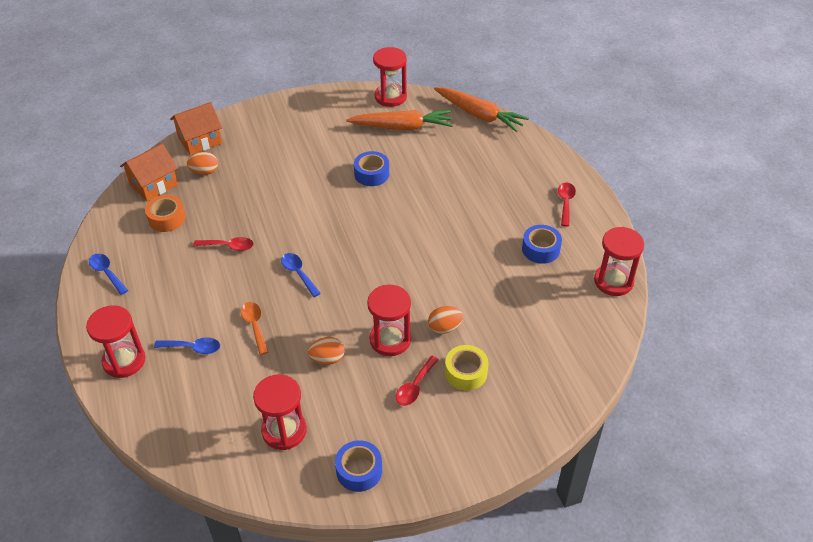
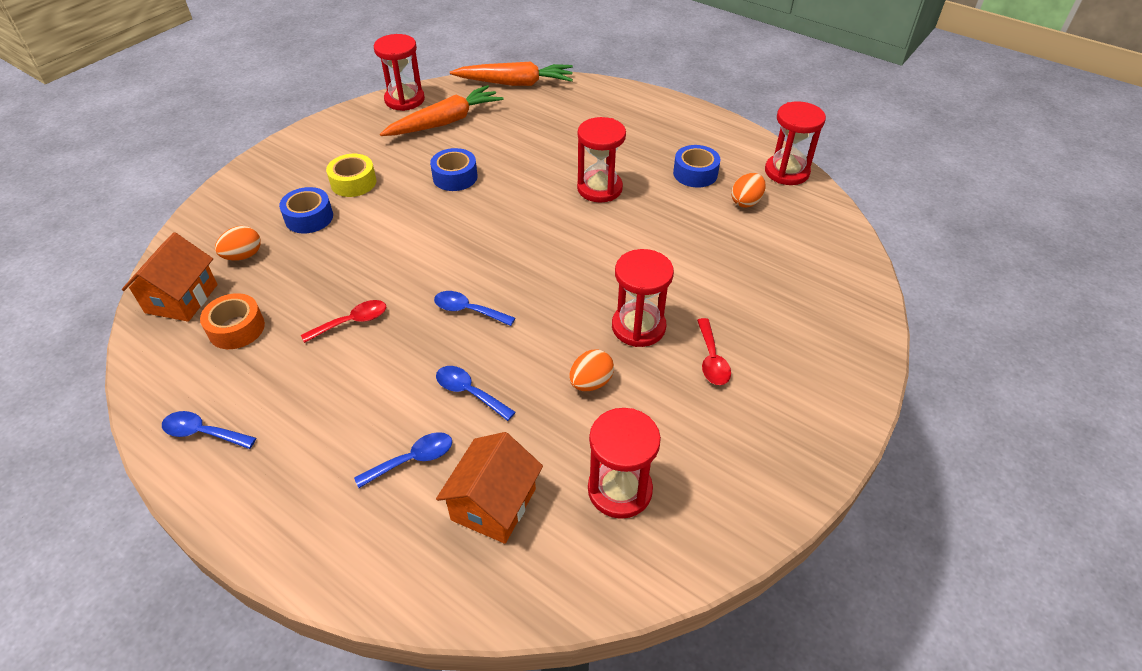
camera: 35 degrees left, 0 degrees up
(124, 361) = (328, 529): red hourglass -> red hourglass (599, 188)
(200, 140) = (205, 225): orange house -> orange house (493, 504)
(255, 326) = (469, 392): orange spoon -> blue spoon
(359, 470) = (745, 482): blue tape -> blue tape (309, 218)
(445, 328) = (681, 287): orange egg -> orange egg (746, 202)
(466, 372) = (746, 318): yellow tape -> yellow tape (353, 182)
(565, 203) = (675, 125): red spoon -> none

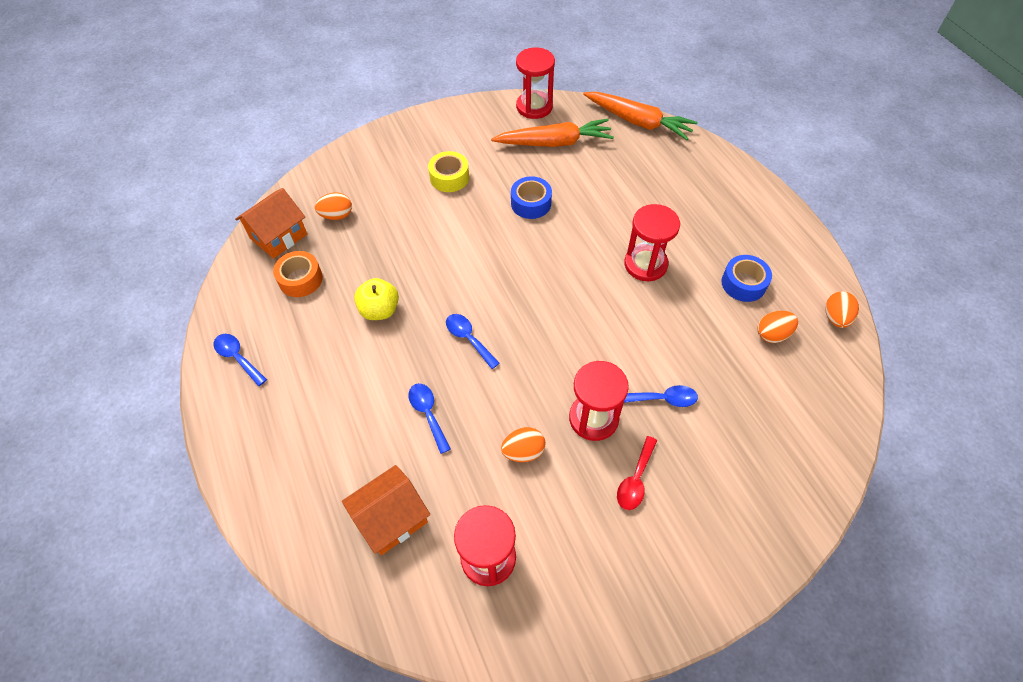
camera: 30 degrees right, 10 degrees up
(309, 218) = (399, 199): blue tape -> none
(352, 322) = (380, 310): red spoon -> yellow apple
(412, 460) = (357, 451): blue spoon -> blue spoon (662, 399)
(786, 172) = (835, 318): red hourglass -> orange egg

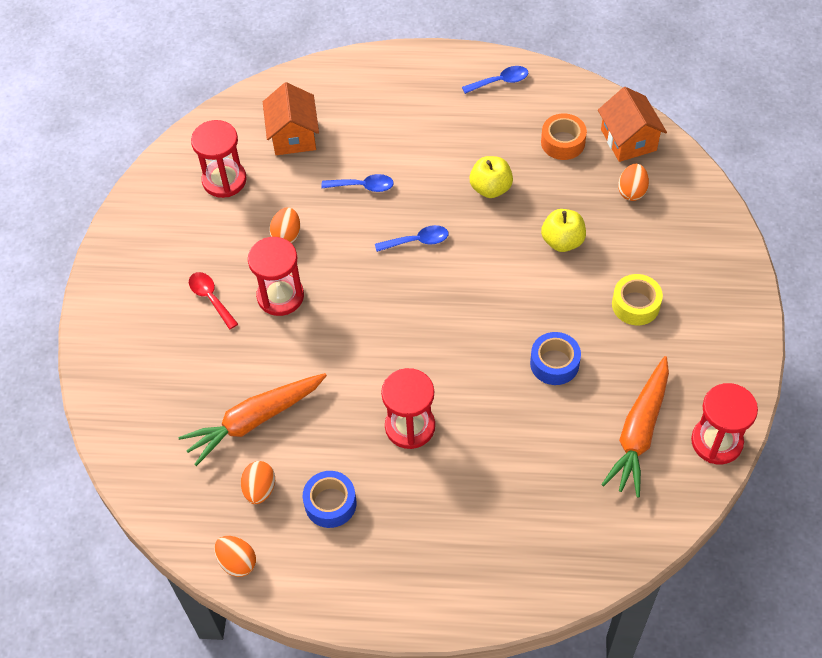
camera: 120 degrees right, 0 degrees up
(413, 240) = (562, 241): none -> yellow apple
(638, 122) = (629, 546): orange carrot -> orange carrot (254, 420)
(662, 399) = (261, 356): blue spoon -> none

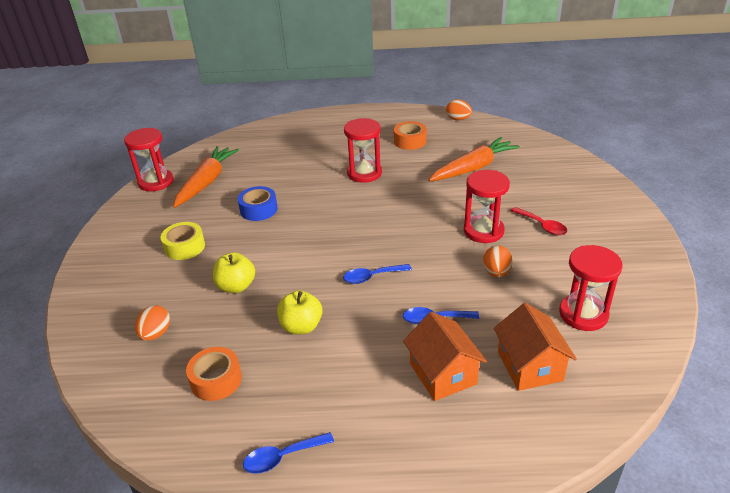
camera: 175 degrees right, 20 degrees down
(260, 489) = (456, 143): orange egg -> none
(330, 503) = (410, 141): blue tape -> orange tape
(628, 140) = (139, 388): orange house -> orange house (443, 374)

